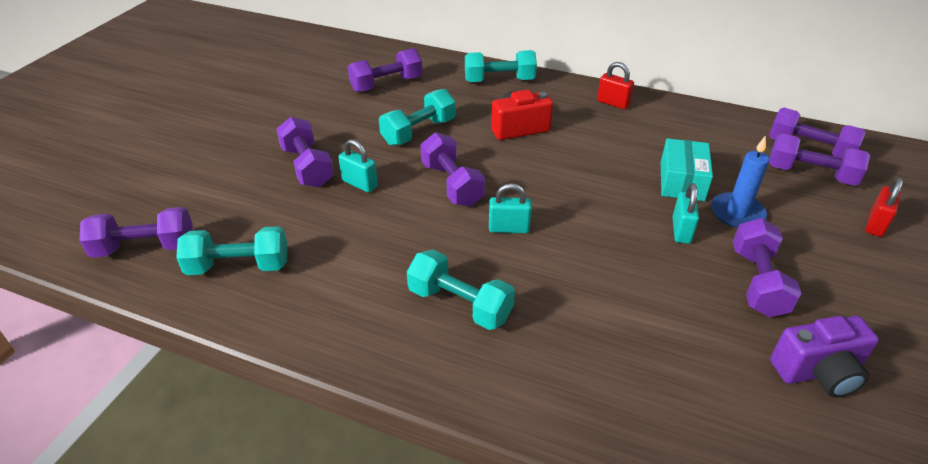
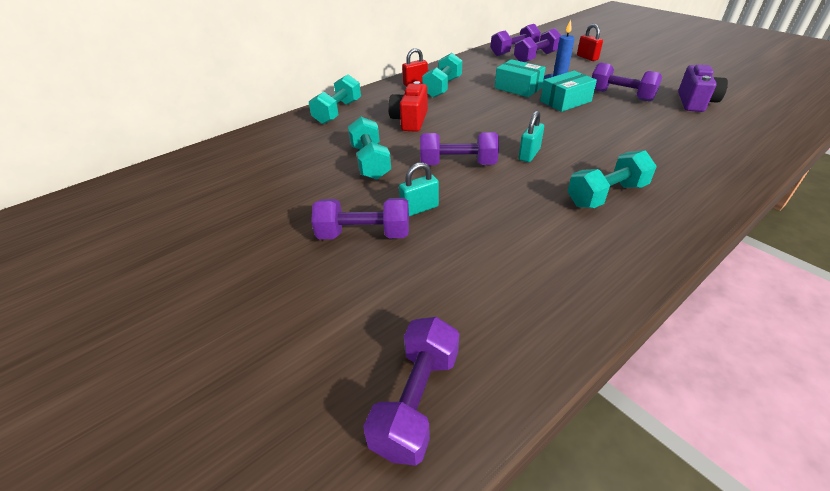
camera: 60 degrees left, 0 degrees up
(238, 266) = (499, 315): turquoise dumbbell -> turquoise dumbbell (442, 87)
(386, 84) = (276, 161): purple dumbbell -> none
(681, 230) = (565, 101): turquoise padlock -> turquoise box

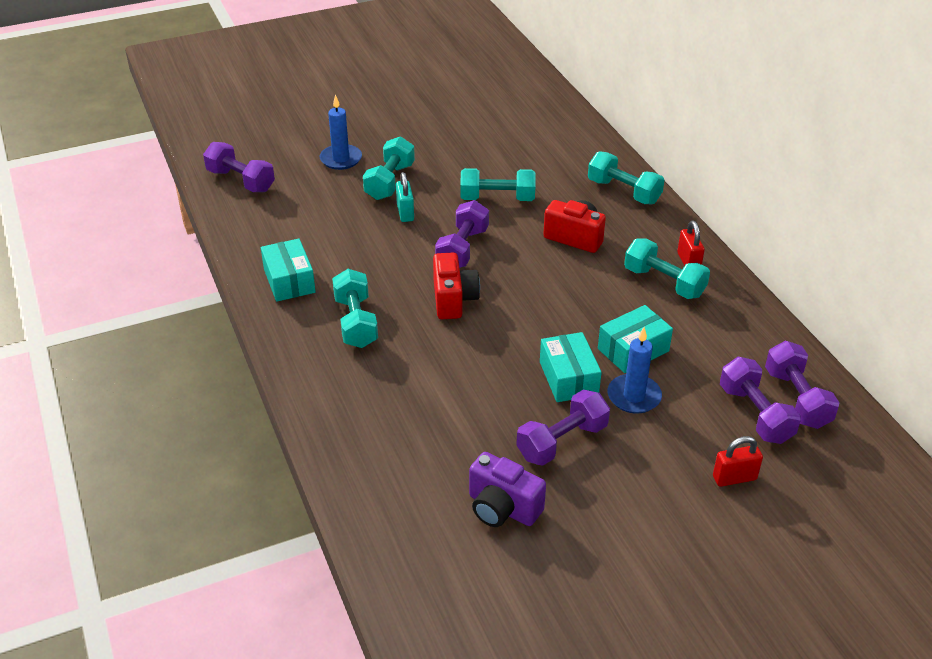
camera: 105 degrees right, 0 degrees up
(323, 293) = (341, 159): none -> blue candle
(364, 234) = (390, 182): purple dumbbell -> turquoise dumbbell
(529, 154) = (453, 300): turquoise padlock -> red camera
(593, 258) = (289, 281): none -> turquoise box

